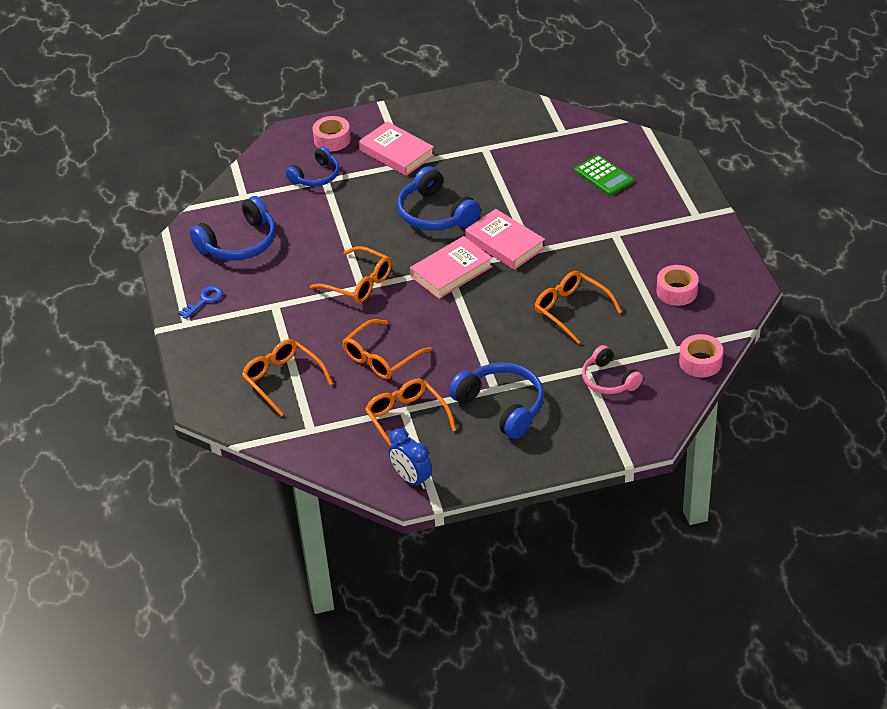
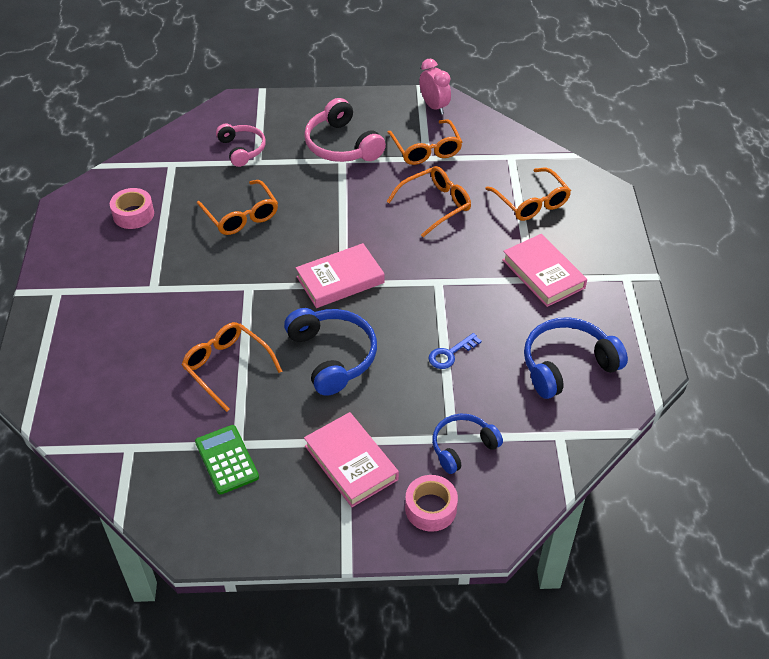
camera: 170 degrees left, 5 degrees up
(204, 300) = (607, 299): blue key -> blue key (450, 354)
(359, 283) = (440, 286): orange glasses -> orange glasses (227, 367)
(411, 479) = (434, 106): blue clock -> pink clock
(502, 406) = (342, 145): blue headphones -> pink headphones
(504, 243) = (272, 301): pink book -> pink book (543, 274)
(604, 176) = (120, 366): green calculator -> green calculator (226, 460)
(700, 362) = (157, 149): pink tape -> none

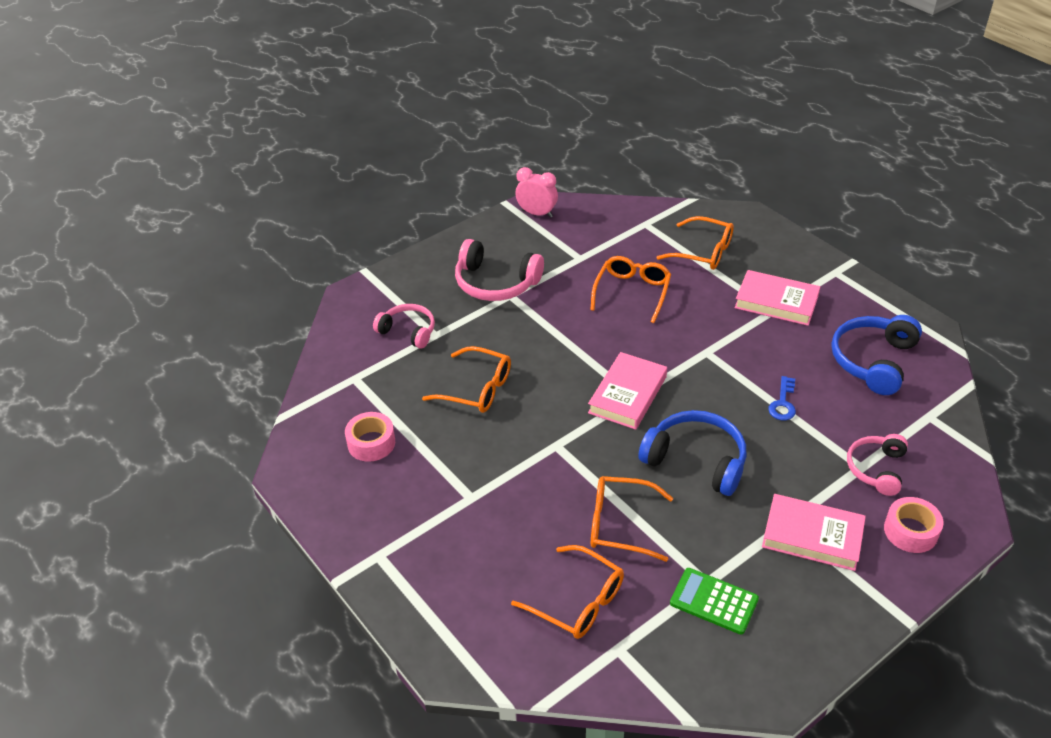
camera: 35 degrees left, 5 degrees down
(426, 150) = (572, 251): orange glasses -> orange glasses (578, 601)
(462, 447) = (876, 469): blue headphones -> pink headphones

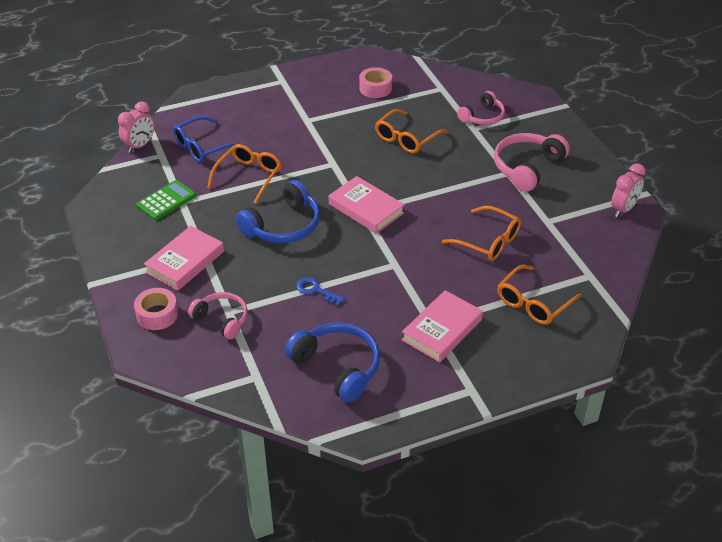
camera: 105 degrees right, 0 degrees up
(578, 601) = (203, 147): orange glasses -> blue glasses
(608, 688) = (140, 146): none -> pink clock

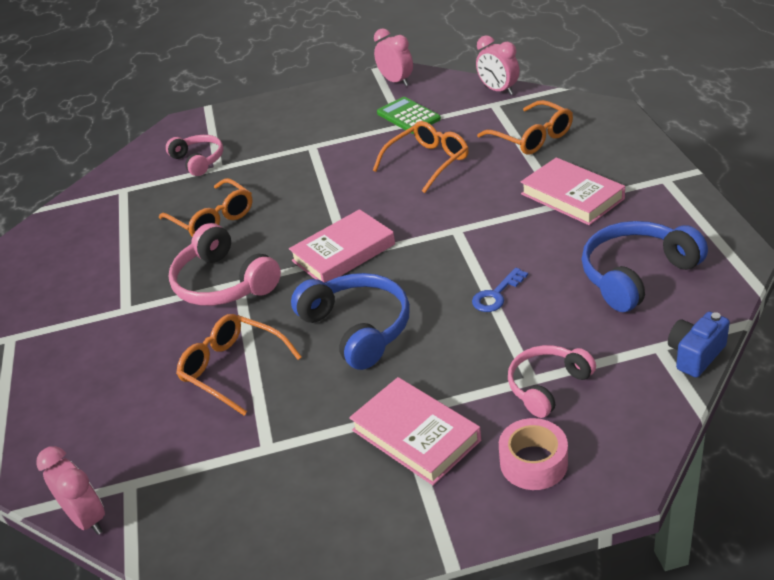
camera: 75 degrees left, 5 degrees down
(166, 201) = (257, 469): green calculator -> green calculator (408, 116)
(203, 147) = (133, 428): blue glasses -> none
(246, 396) = (695, 355): none -> blue camera
(375, 88) = (88, 244): pink tape -> none
(527, 167) = (308, 134): pink headphones -> pink headphones (223, 283)
(615, 277) = (498, 90): none -> pink clock

